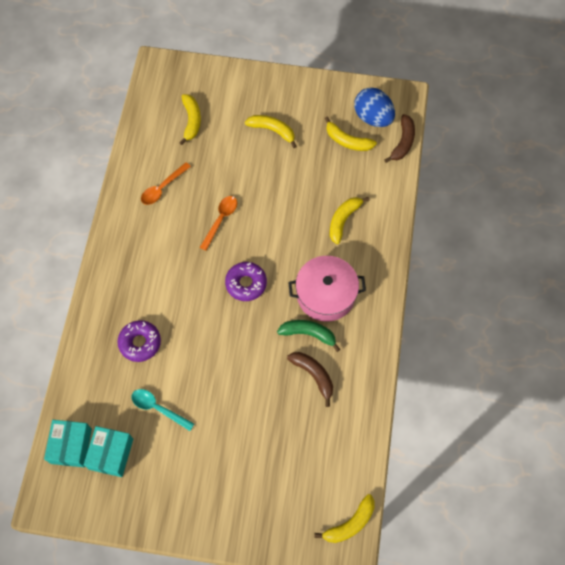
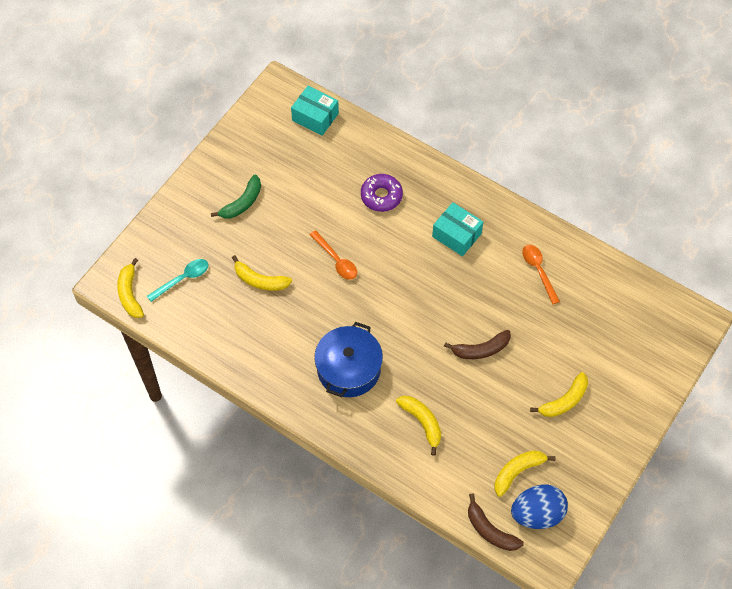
camera: 115 degrees right, 5 degrees down
(111, 454) = (292, 142): turquoise box -> turquoise box (456, 235)
(158, 408) = (313, 189): turquoise spoon -> turquoise spoon (183, 279)
(191, 121) = (610, 327): yellow banana -> yellow banana (260, 280)
(221, 220) = (477, 309): orange spoon -> orange spoon (336, 260)
(246, 283) = (396, 303): purple donut -> none
(308, 334) = (316, 336): green banana -> green banana (242, 203)
(314, 375) = (274, 323): brown banana -> brown banana (481, 349)
(326, 294) = (348, 369): pink pot -> blue pot

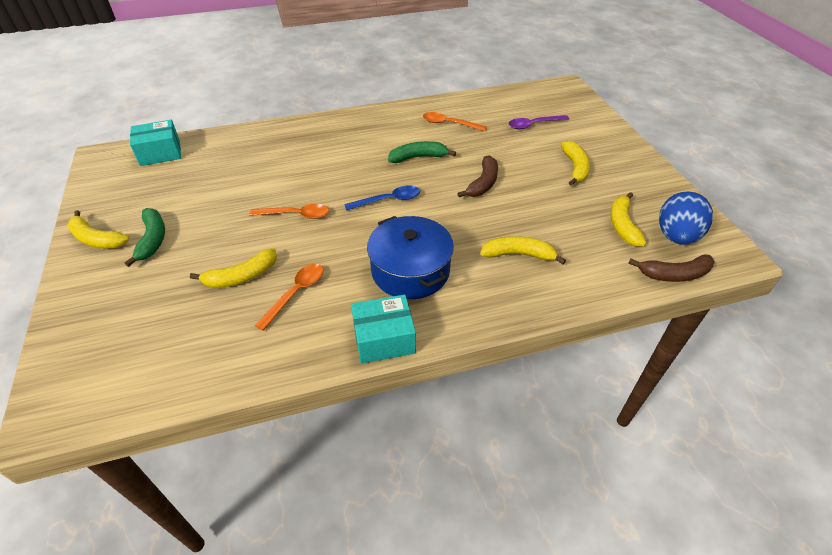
camera: 50 degrees left, 15 degrees down
(130, 294) = (91, 402): yellow banana -> yellow banana (97, 239)
(183, 279) = (150, 337): turquoise spoon -> none
(274, 321) = (296, 293): none -> orange spoon
(381, 196) = (280, 159): purple donut -> none
(403, 303) = (389, 200): none -> blue spoon
(456, 235) = (368, 142): turquoise box -> turquoise box (384, 339)
(471, 283) = (418, 157): none -> green banana
(600, 333) = (533, 125): none -> purple spoon

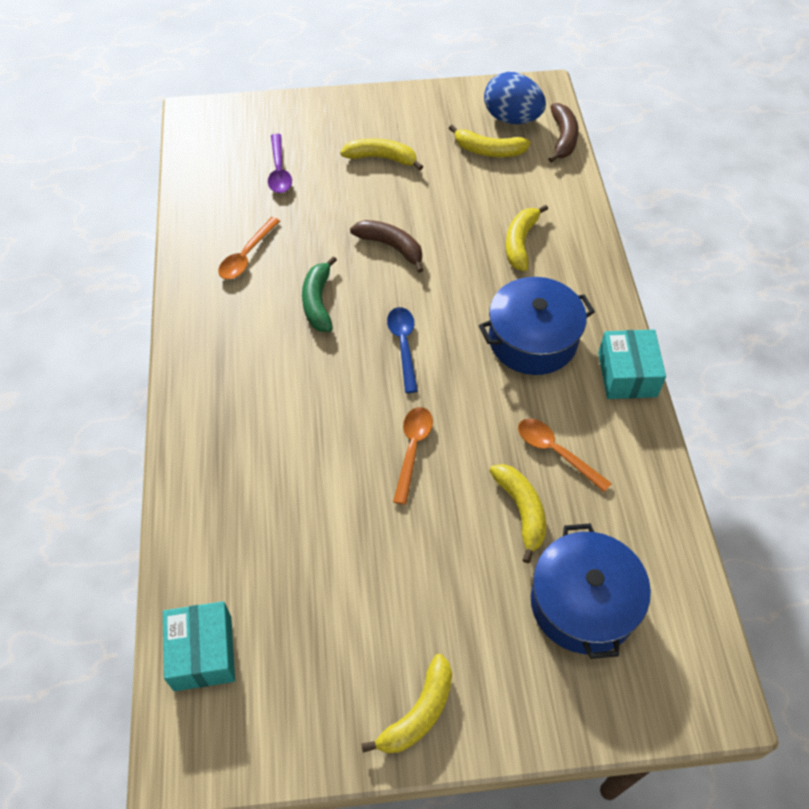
camera: 80 degrees left, 10 degrees up
(152, 240) = (433, 630): green banana -> none
(156, 318) = (583, 603): none -> blue pot

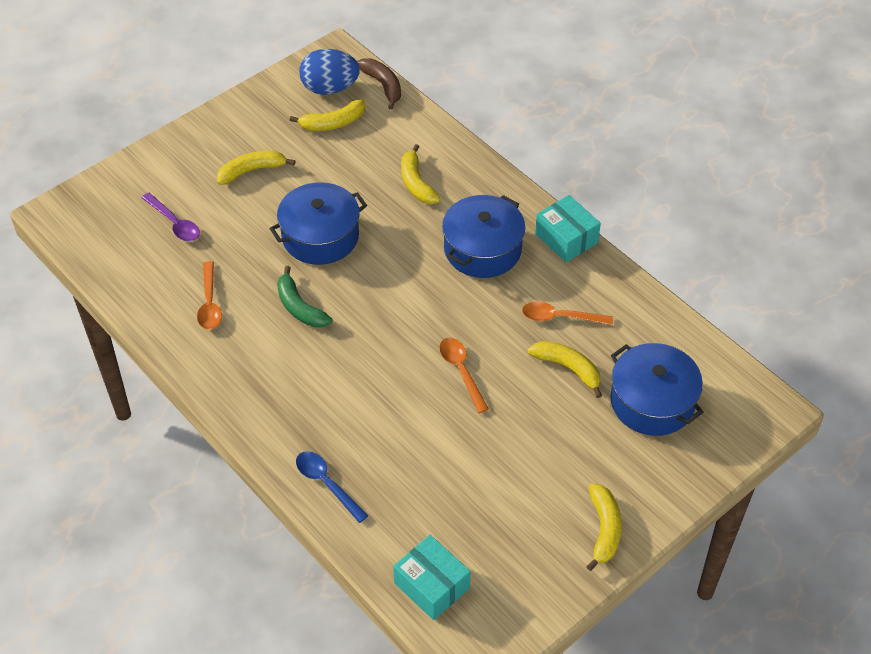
camera: 35 degrees left, 5 degrees down
(391, 247) = (320, 236): brown banana -> blue pot
(403, 345) = (393, 303): blue spoon -> blue spoon (326, 483)

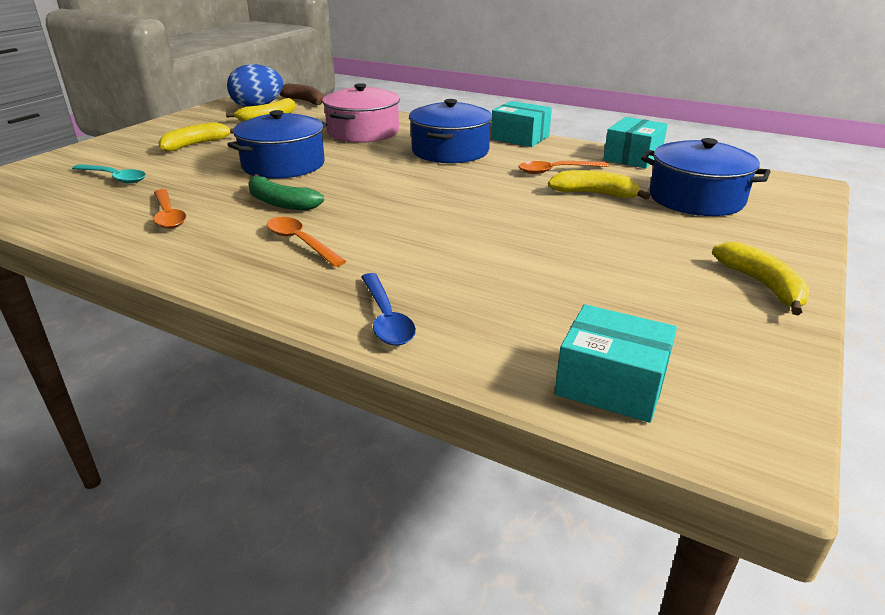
camera: 20 degrees left, 20 degrees down
(175, 223) = (115, 178): purple spoon -> turquoise spoon
(326, 483) = (386, 318): blue spoon -> blue spoon turned 135 degrees counterclockwise
(416, 183) = (363, 132): yellow banana -> pink pot
(461, 371) = (489, 212): orange spoon -> orange spoon (300, 242)
(651, 311) = (632, 157): none -> turquoise box

